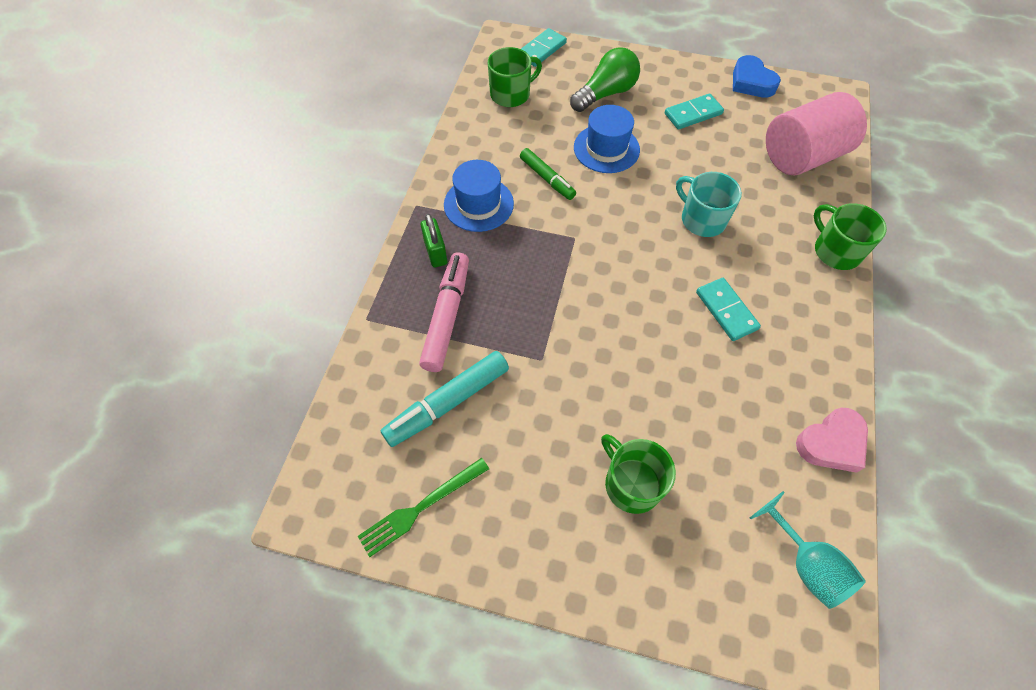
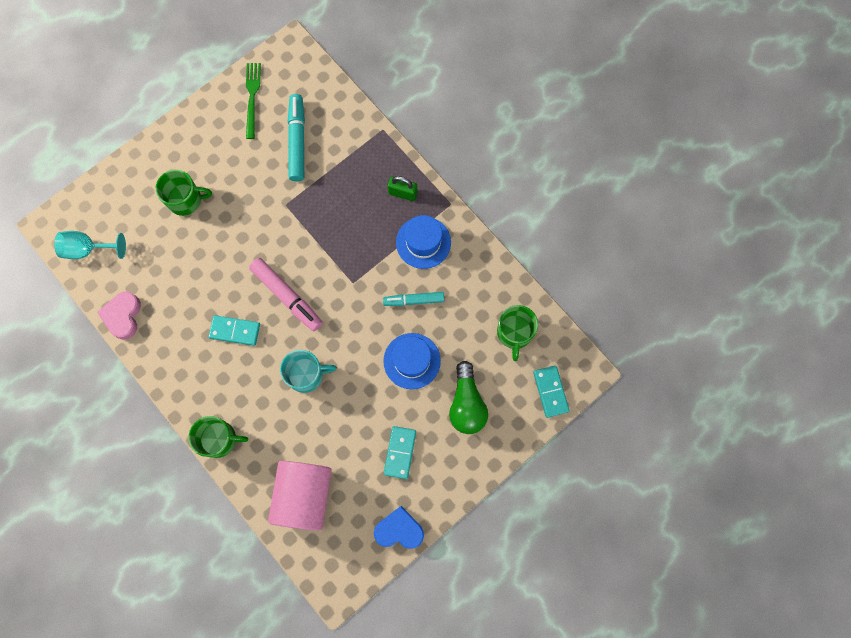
camera: 125 degrees right, 15 degrees up
(447, 317) = (351, 172): pink marker -> pink marker (287, 296)
(547, 178) = (414, 300): green marker -> turquoise marker

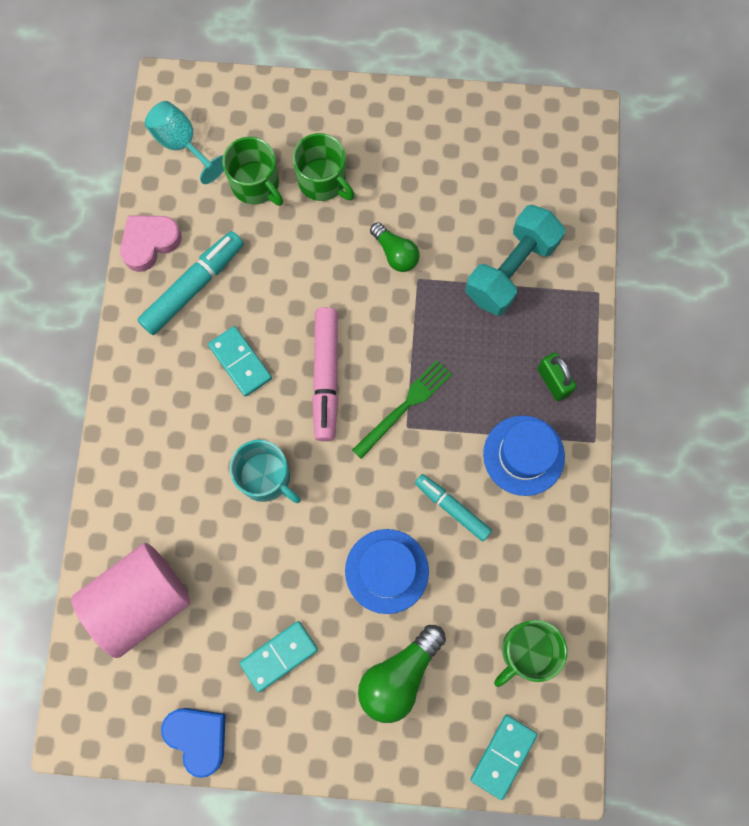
camera: 45 degrees right, 0 degrees up
(219, 439) = (118, 458): green mug -> green mug (256, 185)
(252, 97) = (493, 135): green fork -> green fork (404, 407)
(261, 202) = (395, 253): none -> green light bulb
(297, 141) = (494, 223): turquoise marker -> turquoise marker (193, 287)
(328, 157) = (511, 270): none -> turquoise dumbbell

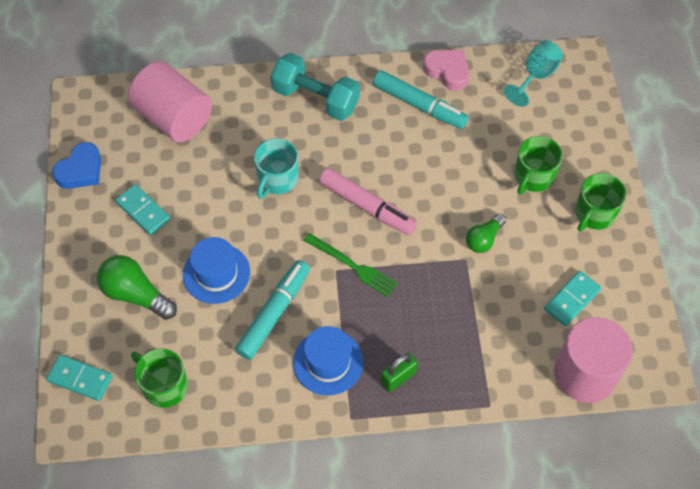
camera: 80 degrees right, 15 degrees down
(240, 362) = (365, 146): turquoise domino -> turquoise domino (572, 299)
(256, 185) = (516, 131): green mug -> green mug (594, 214)
(326, 376) = (367, 206): pink marker -> pink marker turned 135 degrees counterclockwise
(452, 508) = (274, 313): turquoise marker -> turquoise marker, size x1.54
(511, 270) = (492, 330): turquoise dumbbell -> turquoise dumbbell (315, 99)
(575, 189) = (585, 374): none -> pink cylinder

